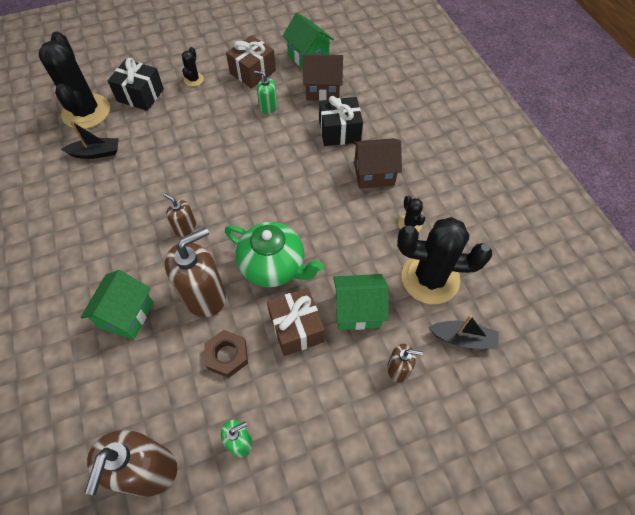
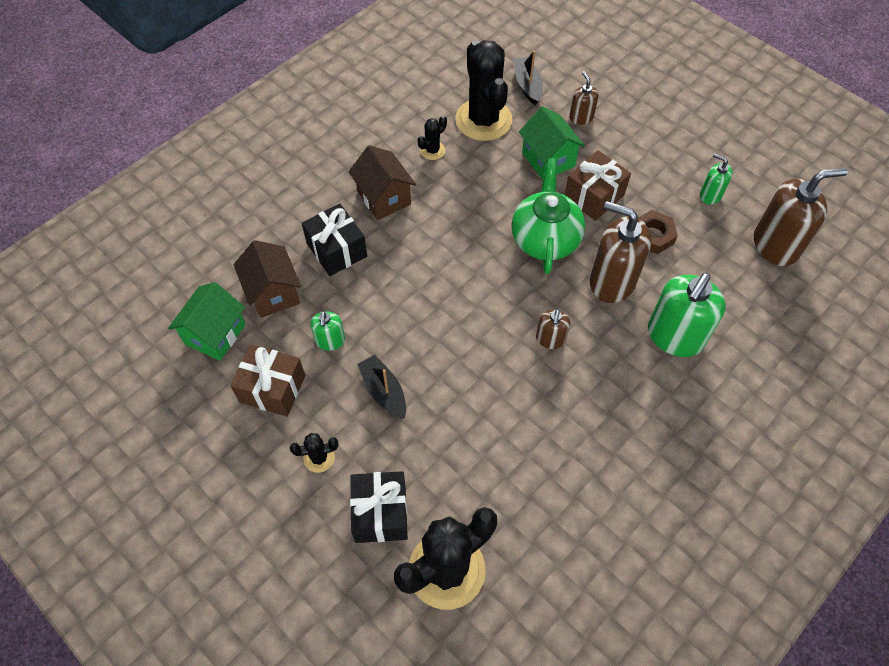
camera: 115 degrees left, 0 degrees up
(96, 153) = (507, 505): black boat -> black boat (383, 391)
(126, 315) = (675, 336): green house -> green soap dispenser

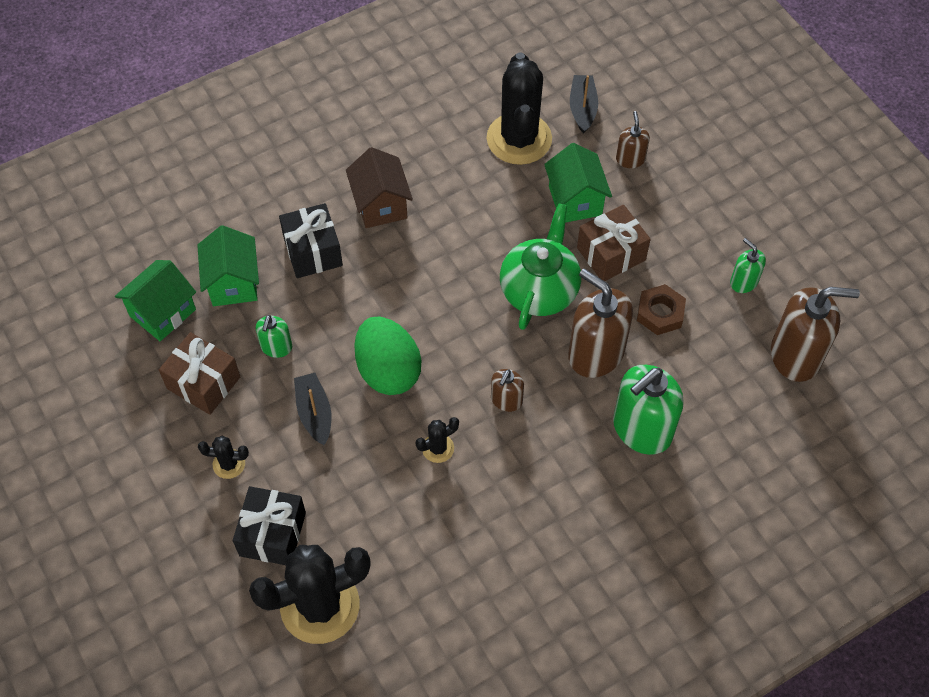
camera: 15 degrees right, 0 degrees up
(273, 293) = (233, 283): brown house -> green house
(432, 150) = (450, 162): black cactus -> black cactus (438, 448)
(438, 338) = (388, 370): none -> green egg

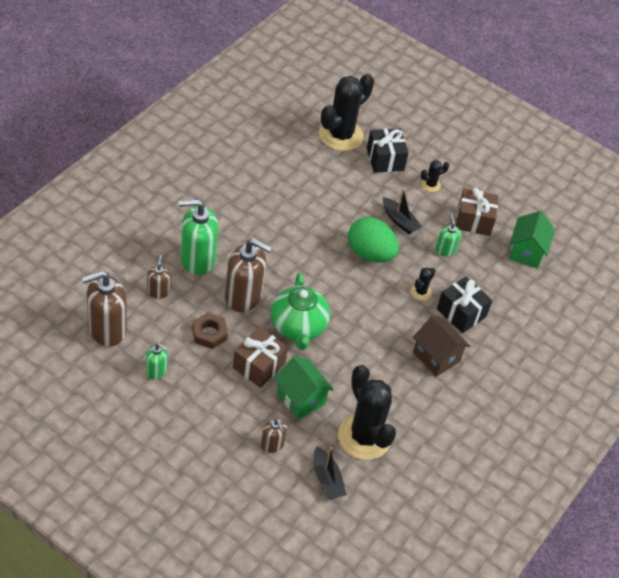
camera: 150 degrees right, 10 degrees down
(233, 283) = (497, 280): green house -> none
(438, 448) = (317, 220): black cactus -> black cactus (420, 292)
(506, 400) = (289, 255): brown soap dispenser -> brown soap dispenser (158, 292)
(641, 429) = (197, 259): green soap dispenser -> green soap dispenser turned 120 degrees counterclockwise

